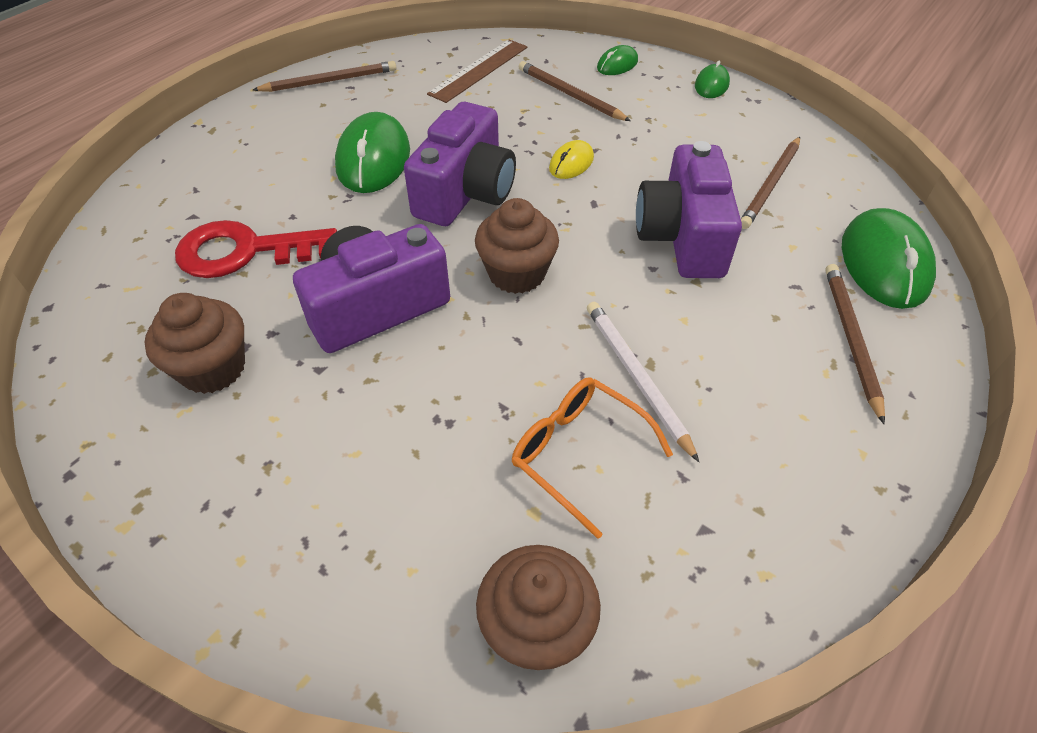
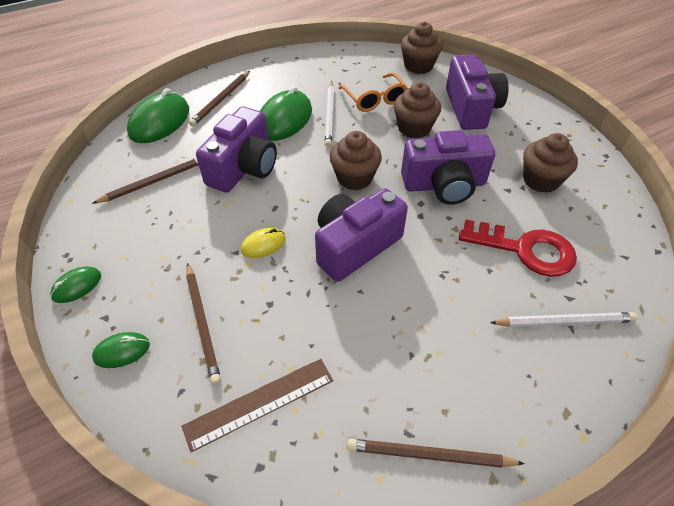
camera: 155 degrees left, 0 degrees up
(202, 192) = (564, 322): none -> white pencil
(362, 508) = (471, 108): none -> purple camera
(373, 159) = (413, 307): green mouse -> green mouse (284, 119)
(465, 404) = (414, 128): none -> brown cupcake

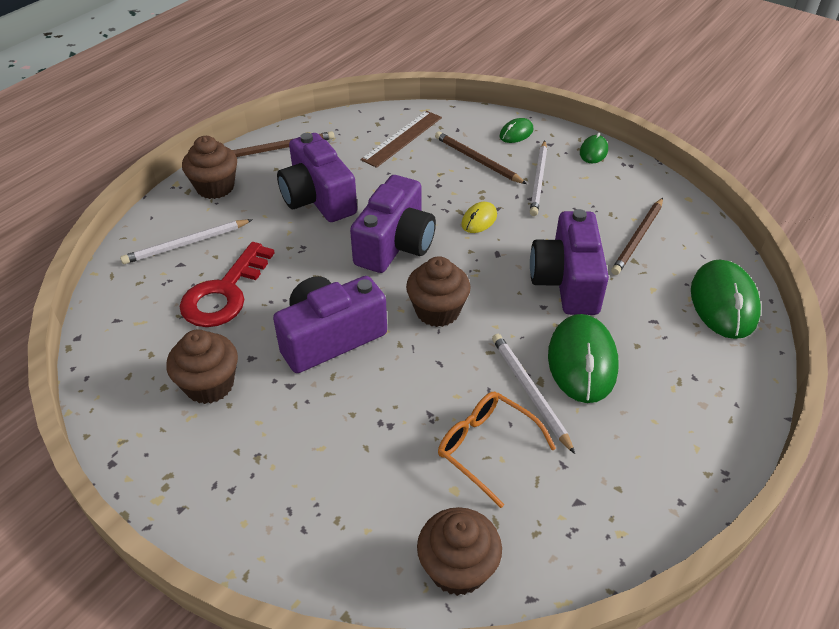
camera: 155 degrees right, 5 degrees down
(168, 270) = (539, 180): none -> white pencil
(221, 100) = (693, 362): brown pencil -> none
(414, 128) = (401, 411): brown cupcake -> brown cupcake (215, 187)
(471, 108) = (329, 487): purple camera -> purple camera (318, 198)
(525, 250) = (224, 293): red key -> red key turned 60 degrees counterclockwise

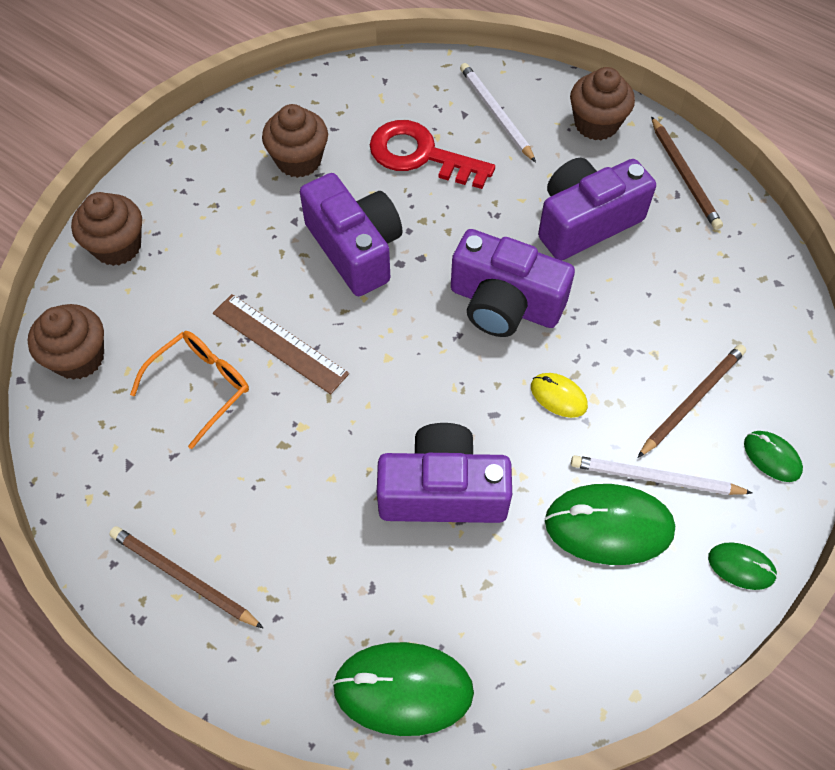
camera: 90 degrees right, 15 degrees up
(402, 138) = (730, 308): brown ruler -> brown ruler (280, 343)
(437, 311) = (392, 346): brown cupcake -> brown cupcake (117, 246)
(529, 391) = (269, 432): white pencil -> none
(582, 361) = (308, 491): green mouse -> green mouse (608, 526)
(638, 238) = (533, 597): brown pencil -> brown pencil (183, 578)

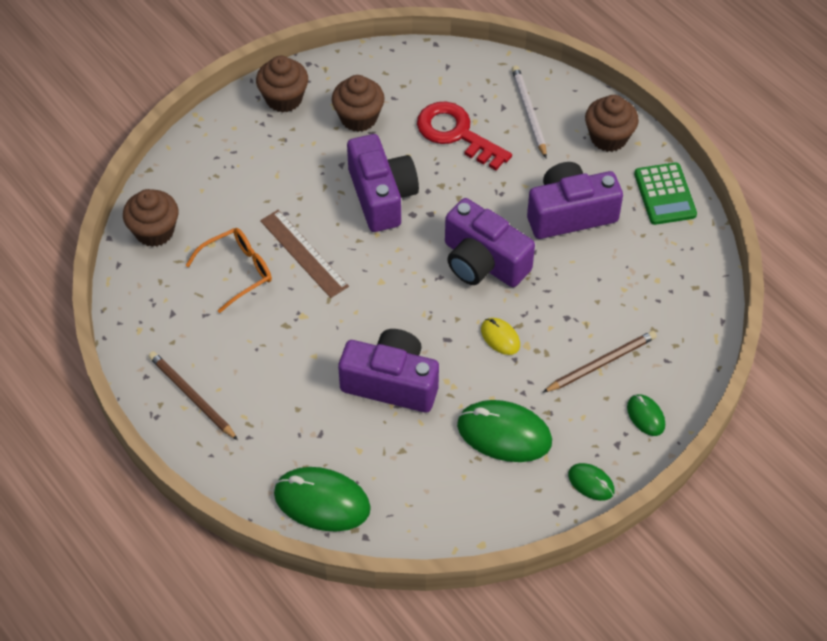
camera: 15 degrees right, 5 degrees down
(117, 246) = (202, 156): brown cupcake -> brown cupcake (284, 98)
(655, 478) = (551, 410): white pencil -> none
(684, 176) = (665, 194): brown pencil -> green calculator

